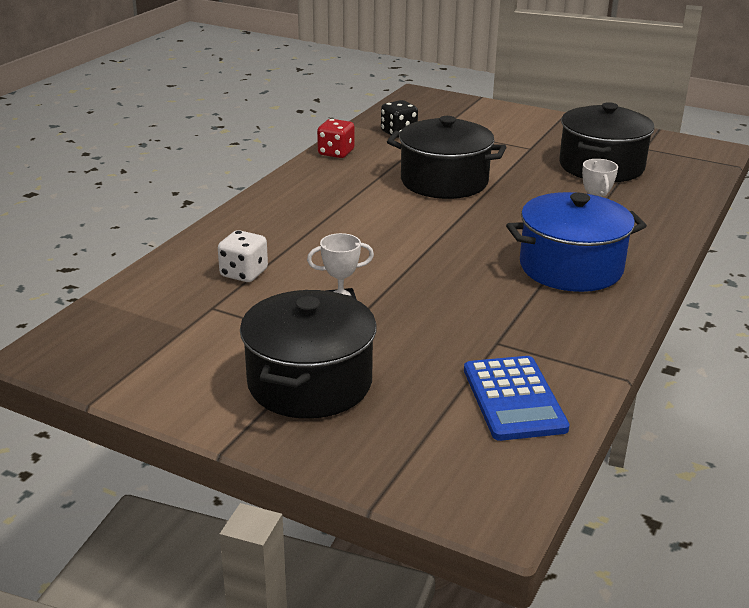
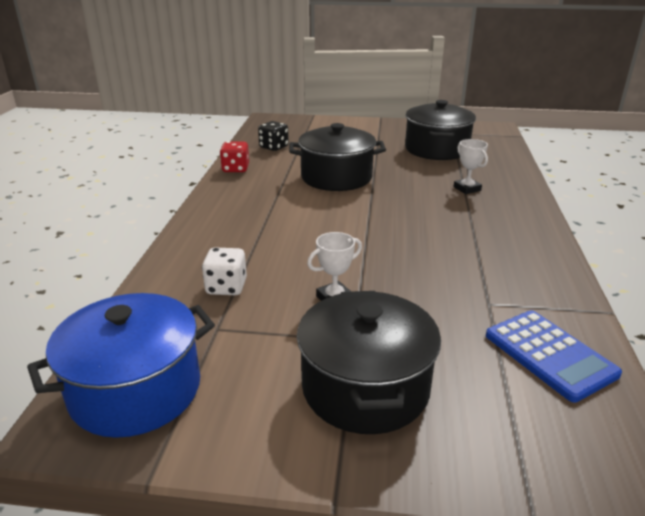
camera: 20 degrees left, 0 degrees up
(570, 267) = (485, 227): blue pot -> blue pot (136, 390)

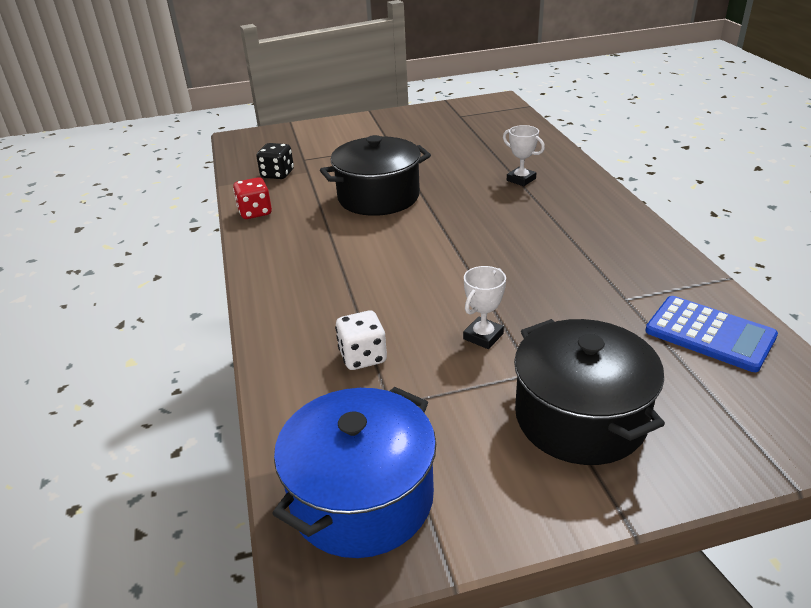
camera: 20 degrees left, 5 degrees up
(436, 149) = (458, 139): black pot -> none

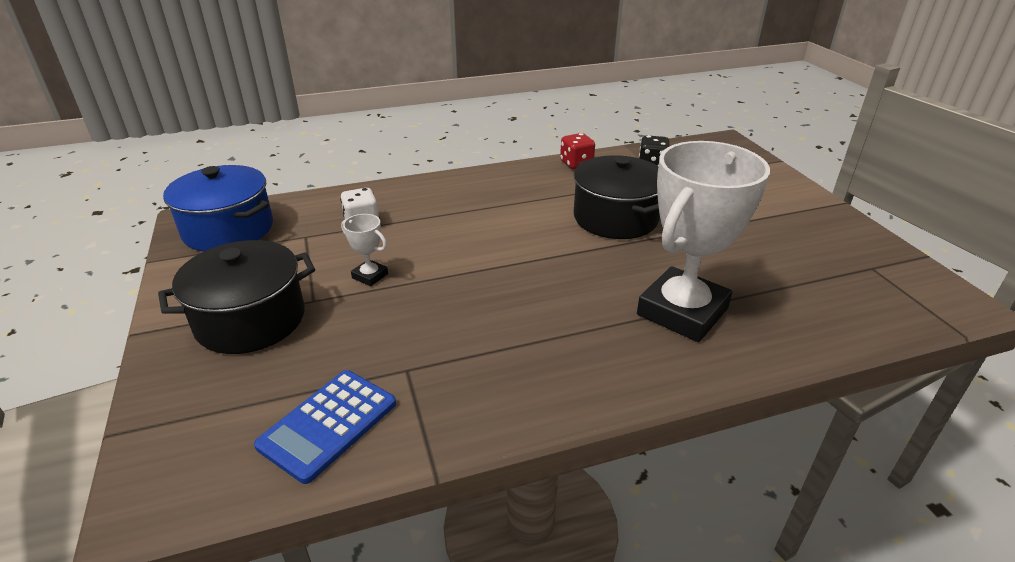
camera: 85 degrees right, 0 degrees up
(521, 179) = (682, 311): white trophy -> white trophy, size x2.44

